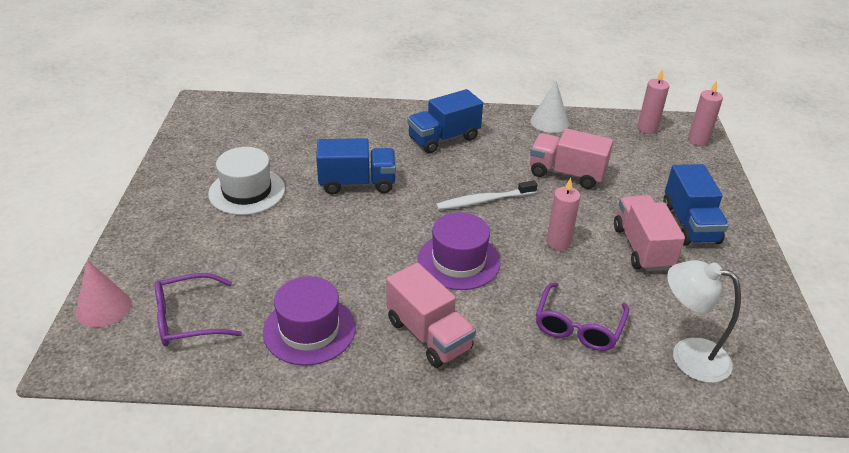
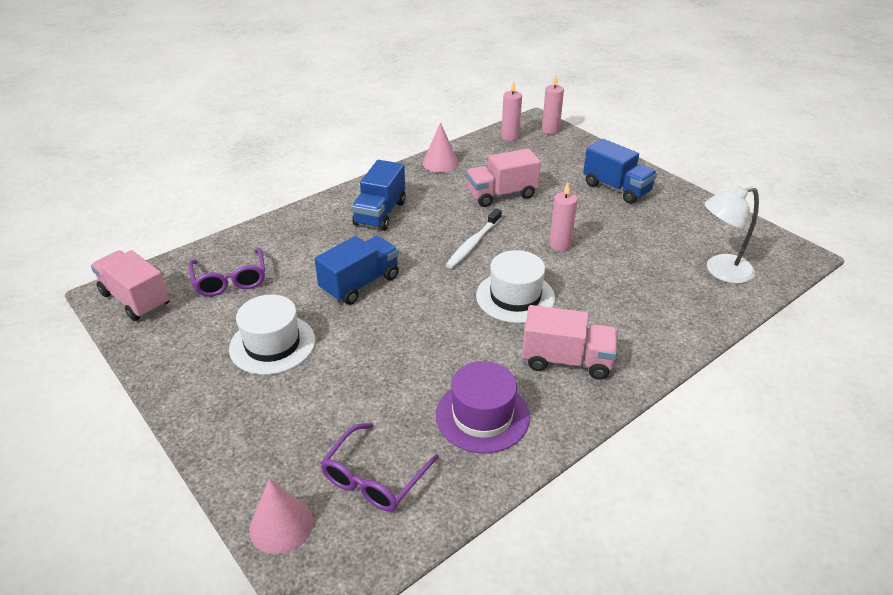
camera: 40 degrees left, 0 degrees up
(458, 261) = (515, 297): purple hat -> white hat
(549, 122) = (440, 163): white cone -> pink cone
(578, 326) = (644, 293): purple glasses -> purple glasses (230, 280)
(642, 248) = (611, 219): pink truck -> pink truck (135, 299)

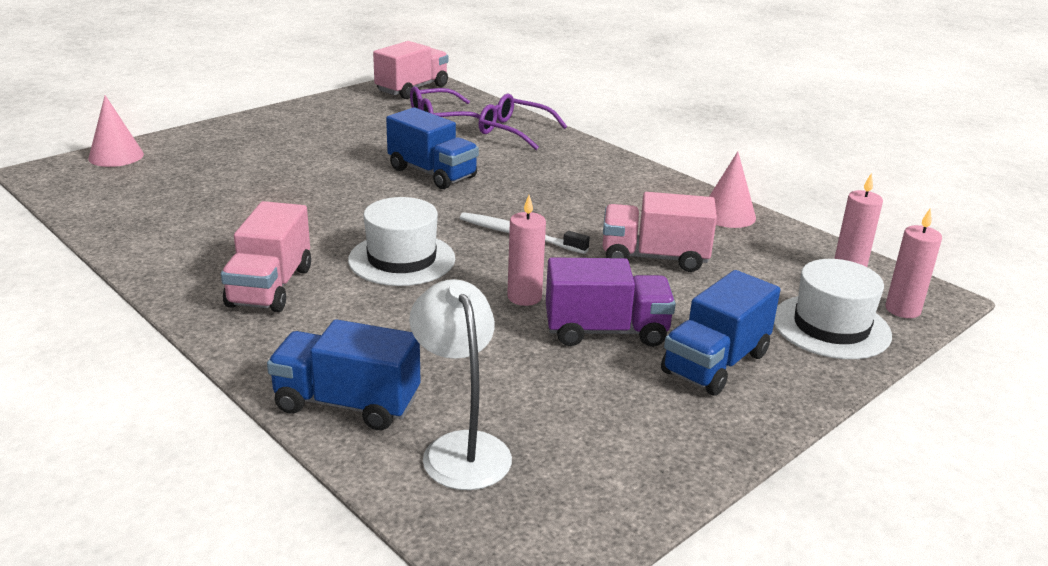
camera: 85 degrees right, 10 degrees down
(272, 344) = (338, 140): white hat -> white hat (831, 327)
(374, 478) = (145, 187): purple glasses -> purple glasses (514, 131)
(380, 213) = (580, 180): blue truck -> blue truck (347, 404)
(482, 416) = (199, 235): purple hat -> none
(501, 194) = (654, 257): pink truck -> pink truck turned 60 degrees counterclockwise
(593, 218) = (606, 331): none -> purple truck

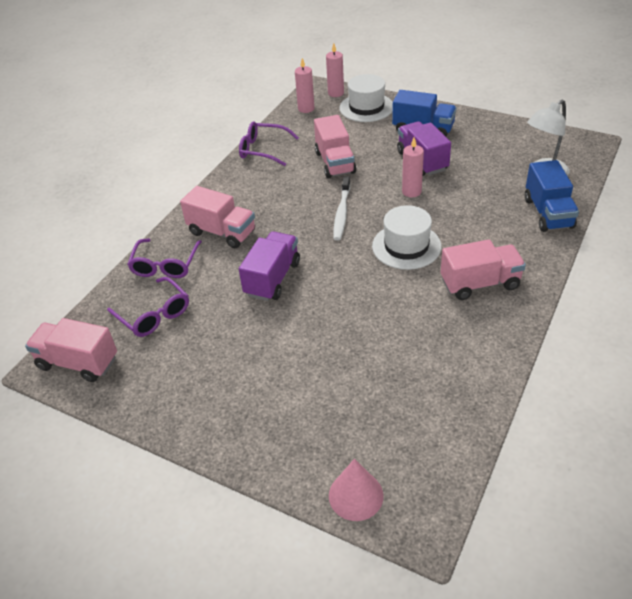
camera: 105 degrees left, 15 degrees up
(432, 173) = (272, 278): blue truck -> purple truck
(546, 163) = (222, 232): none -> pink truck
(727, 215) = (263, 150): pink cone -> purple glasses

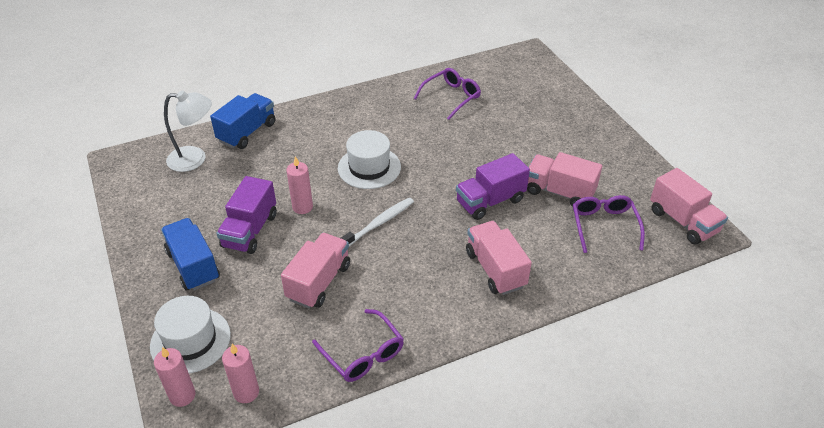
camera: 145 degrees left, 0 degrees up
(165, 265) = (569, 266): purple glasses -> purple glasses (451, 97)
(356, 495) = (549, 74): pink cone -> none
(480, 283) = (360, 119): pink truck -> pink truck (559, 192)

